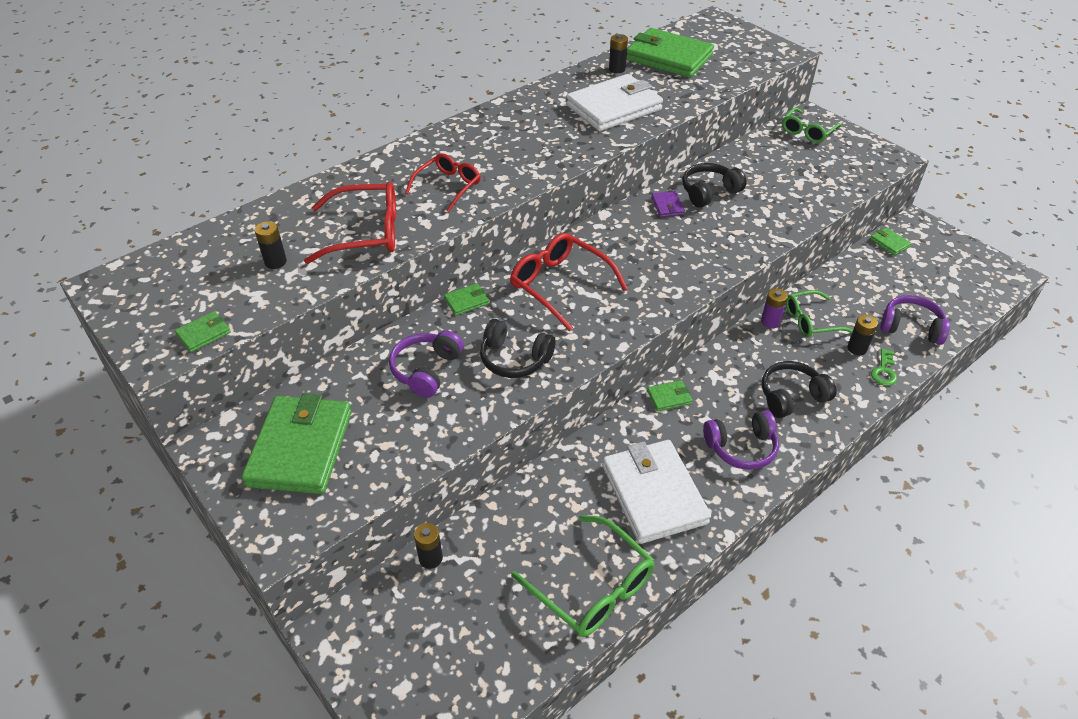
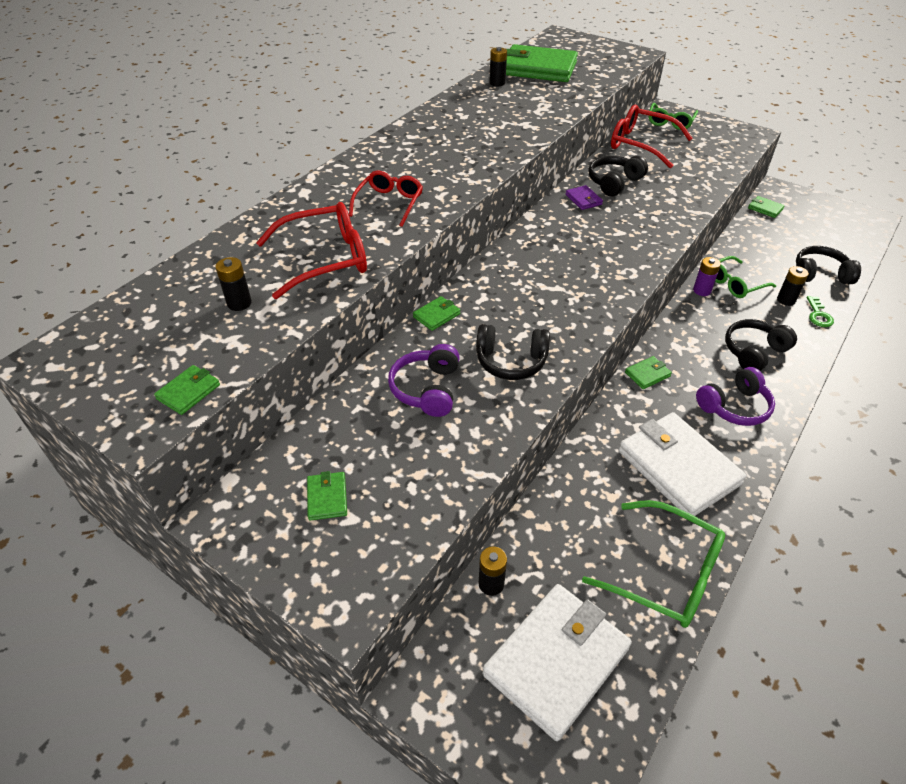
camera: 15 degrees left, 0 degrees up
(300, 448) = (327, 498): green wallet -> green wallet, size x0.42
(560, 285) = (521, 285): red glasses -> red glasses (641, 144)
(613, 107) = (512, 114): white wallet -> white wallet (556, 661)
(911, 327) = (820, 274): purple headphones -> black headphones

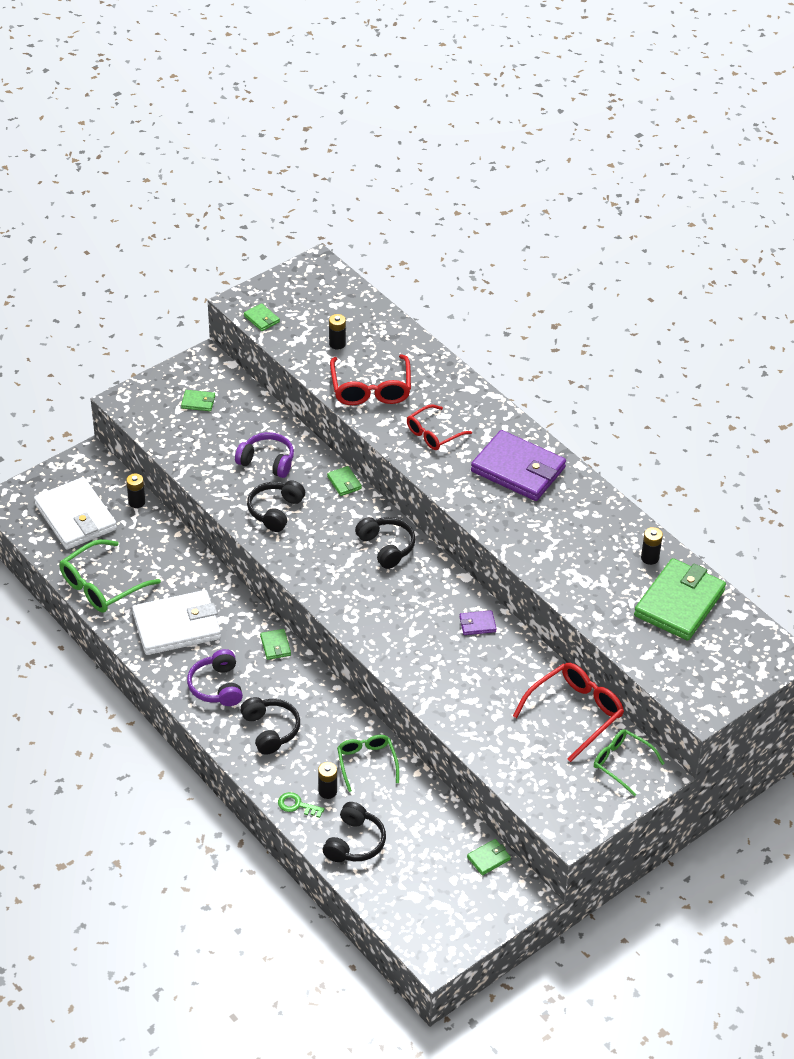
camera: 105 degrees right, 0 degrees up
(389, 204) = (434, 434): red glasses -> red glasses turned 105 degrees clockwise
(421, 150) = (518, 469): none -> purple wallet
(614, 183) = (501, 659): black headphones -> black headphones (386, 547)
(702, 290) = (366, 731): purple battery -> none

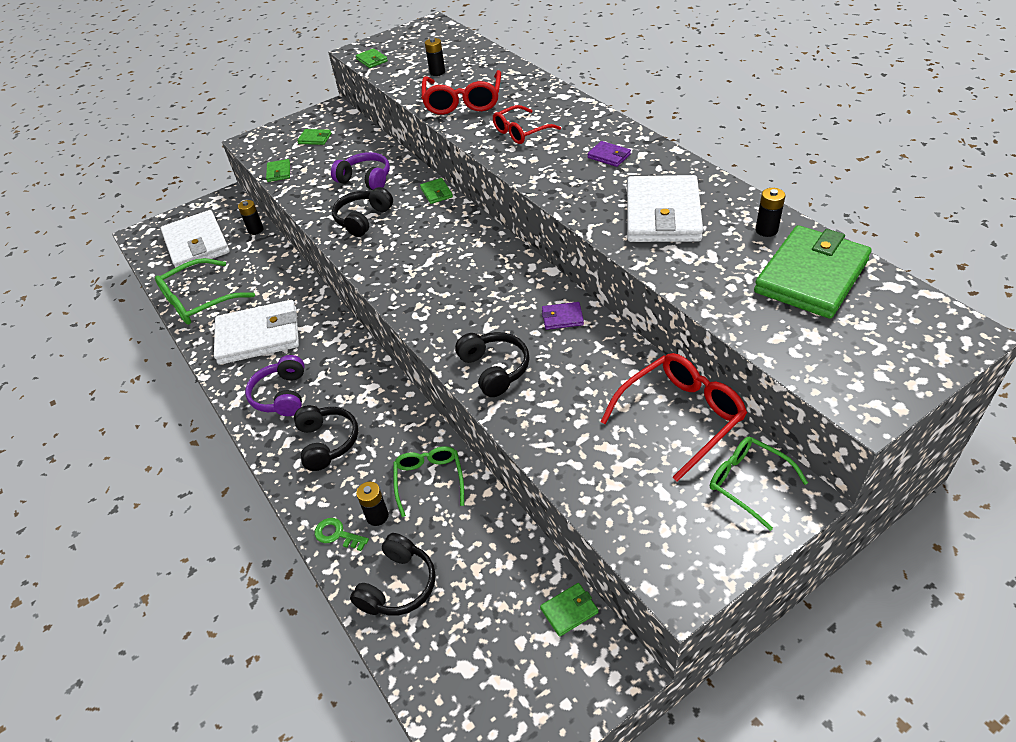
camera: 10 degrees right, 0 degrees up
(275, 646) = (353, 352): green wallet -> green wallet (279, 172)
(386, 547) = (470, 246): black headphones -> black headphones (494, 369)
(518, 469) = (609, 156): purple wallet -> purple wallet, size x0.42
(565, 537) = (663, 214): none -> white wallet

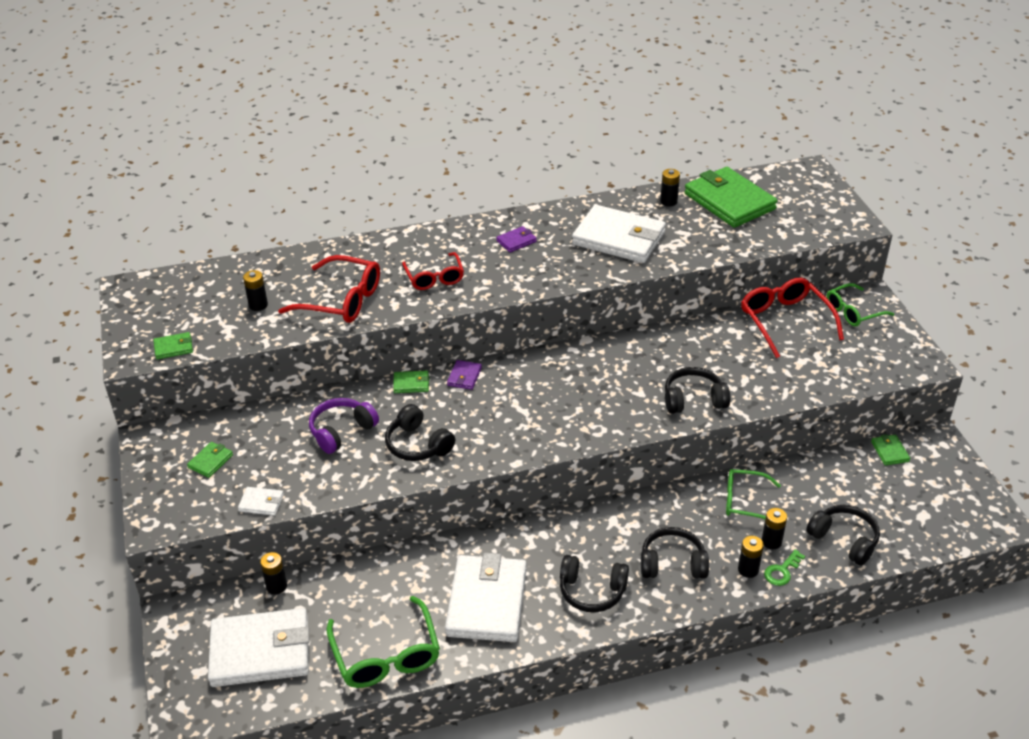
camera: 75 degrees left, 5 degrees down
(279, 172) = (261, 503): green wallet -> white wallet
(282, 395) = (592, 591): purple headphones -> black headphones
(332, 504) = (748, 570): none -> black battery
(562, 318) = (651, 348): purple wallet -> purple wallet (464, 377)

